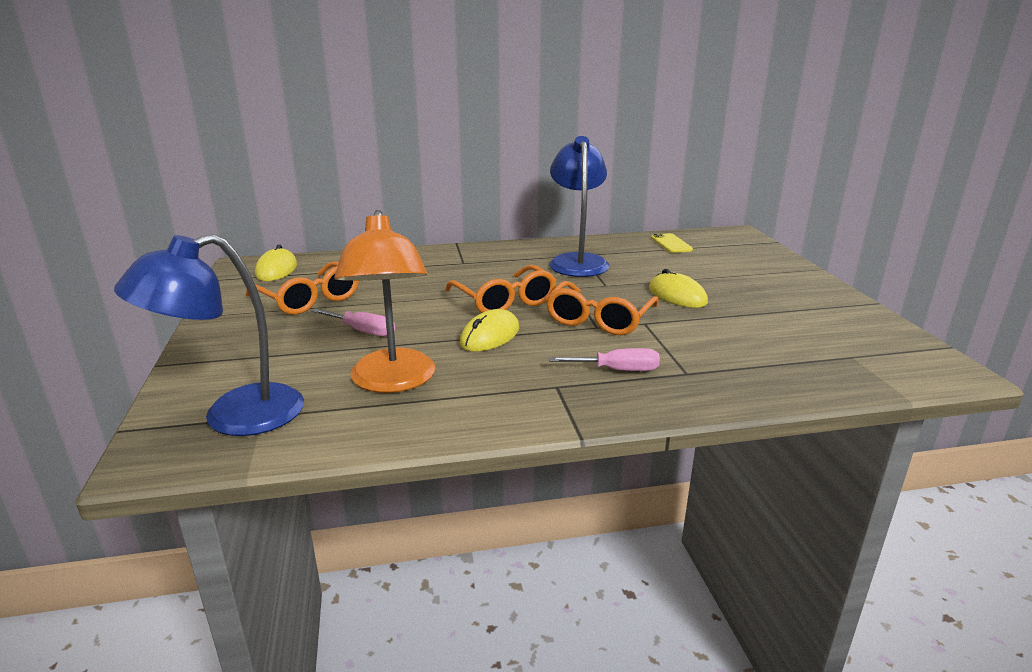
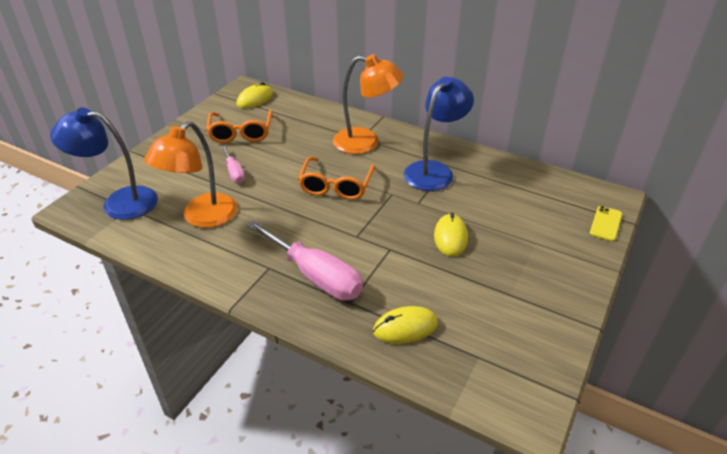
camera: 40 degrees right, 15 degrees up
(475, 263) = (366, 142): none -> orange lamp
(490, 336) = (289, 210): yellow mouse -> yellow mouse (405, 327)
(599, 319) = (367, 231): orange glasses -> none
(617, 370) = (315, 276): pink screwdriver -> pink screwdriver, size x1.93
(671, 244) = (533, 184): yellow phone -> yellow phone (605, 224)

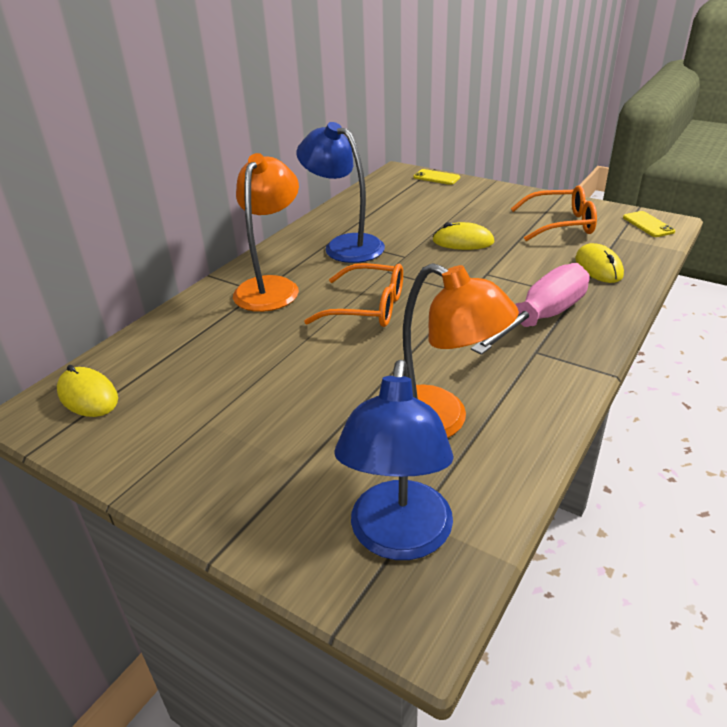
camera: 85 degrees left, 5 degrees down
(234, 172) = (322, 399): pink screwdriver -> none
(241, 133) = (202, 403): orange glasses -> orange glasses (561, 224)
(518, 394) = (648, 224): none -> yellow phone

